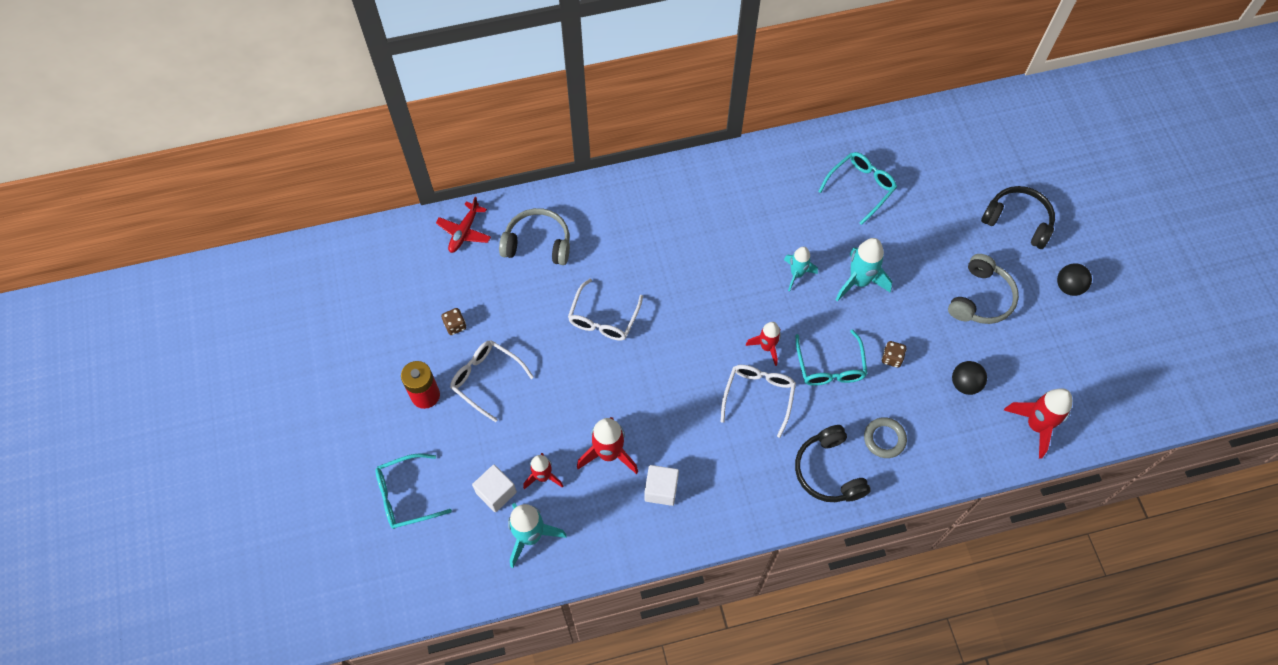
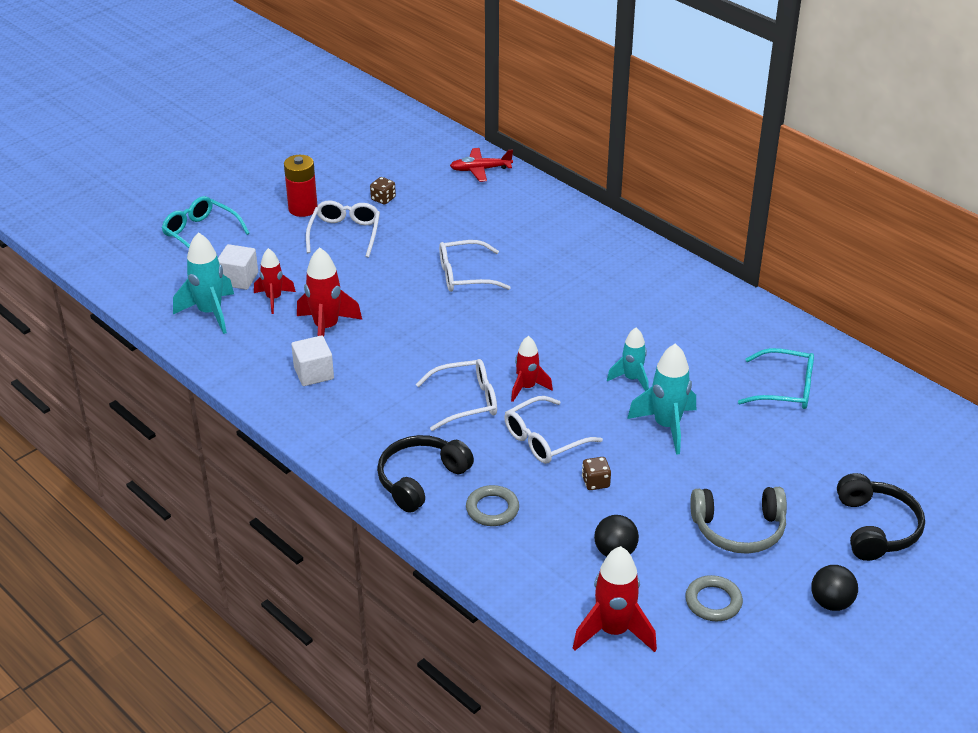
camera: 60 degrees right, 25 degrees down
(538, 243) = (507, 211): grey headphones -> none
(830, 367) = (544, 440): turquoise glasses -> white glasses
(1037, 352) = (713, 602): none -> grey ring

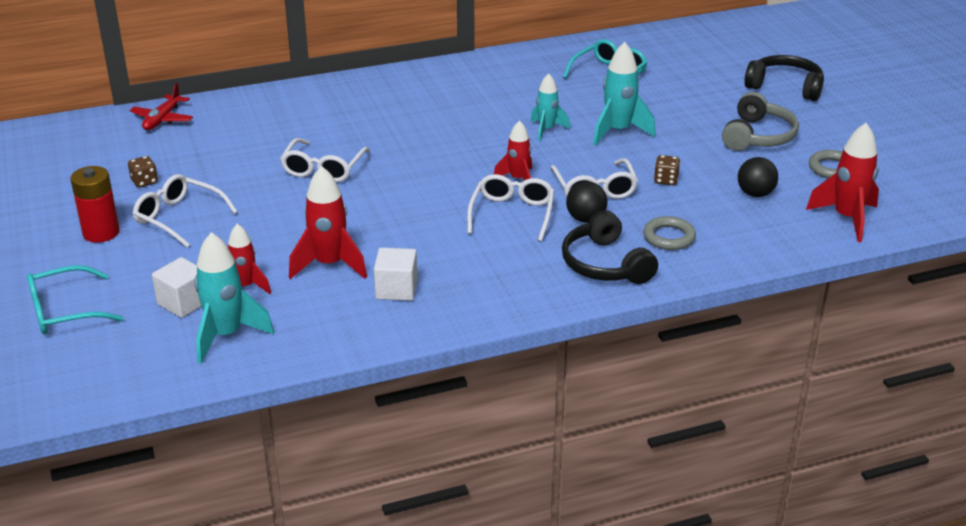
camera: 65 degrees left, 5 degrees down
(831, 603) = (853, 125): black ball -> black ball (585, 219)

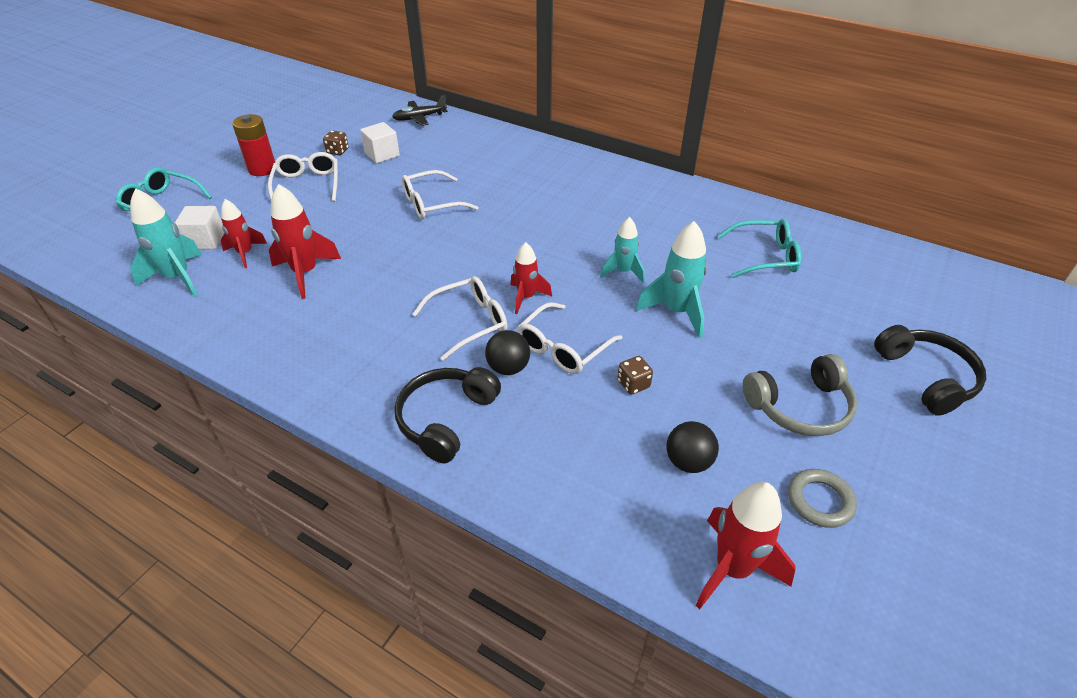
camera: 50 degrees right, 10 degrees up
(162, 119) = (419, 118): red plane -> black plane
(396, 289) = (300, 321): white cube -> white cube (382, 154)
(669, 237) = (536, 438): grey ring -> none

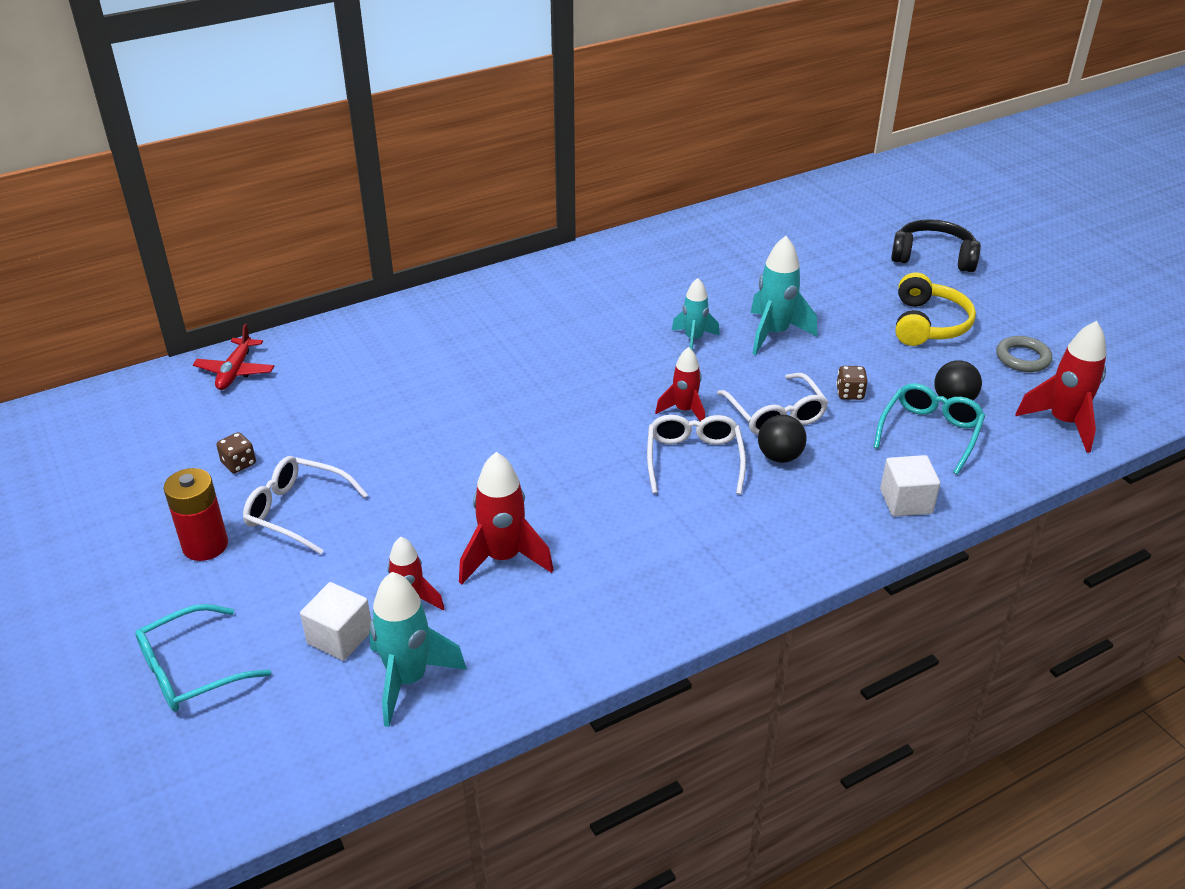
camera: 60 degrees left, 5 degrees down
(382, 154) = (293, 428): white cube -> white cube (906, 501)
(419, 118) = (235, 371): black plane -> red plane
(431, 204) = (452, 421): white glasses -> none
(446, 419) = (823, 517): black headphones -> none
(765, 257) = (737, 258): turquoise glasses -> turquoise glasses (930, 432)
(800, 407) = (928, 324): grey headphones -> yellow headphones

